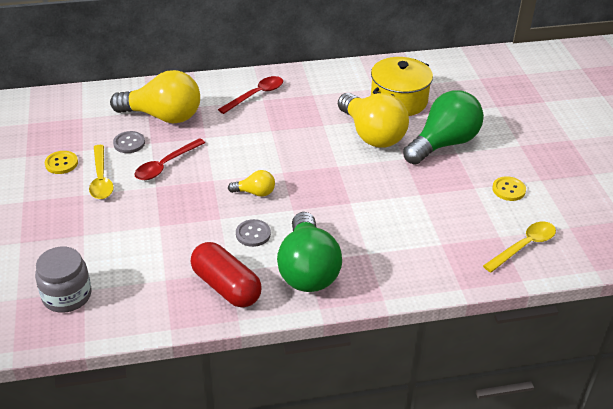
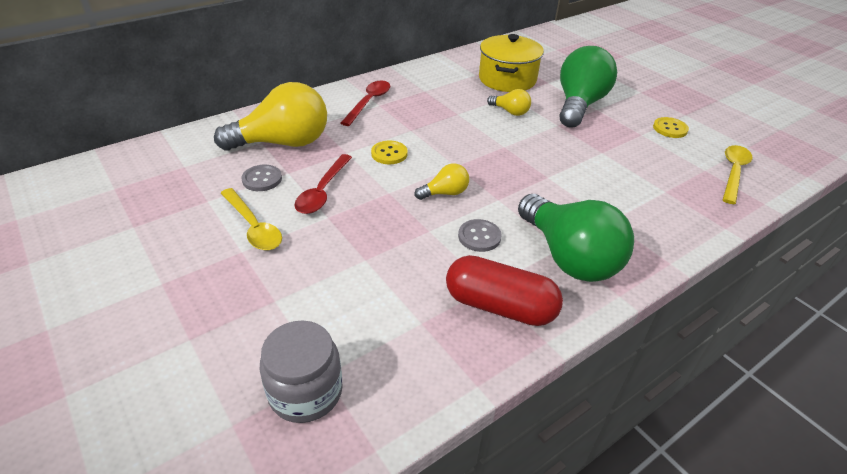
camera: 25 degrees left, 0 degrees up
(61, 163) = (189, 223): yellow button -> yellow button (389, 154)
(372, 134) = (510, 112): yellow light bulb -> yellow light bulb, size x0.46

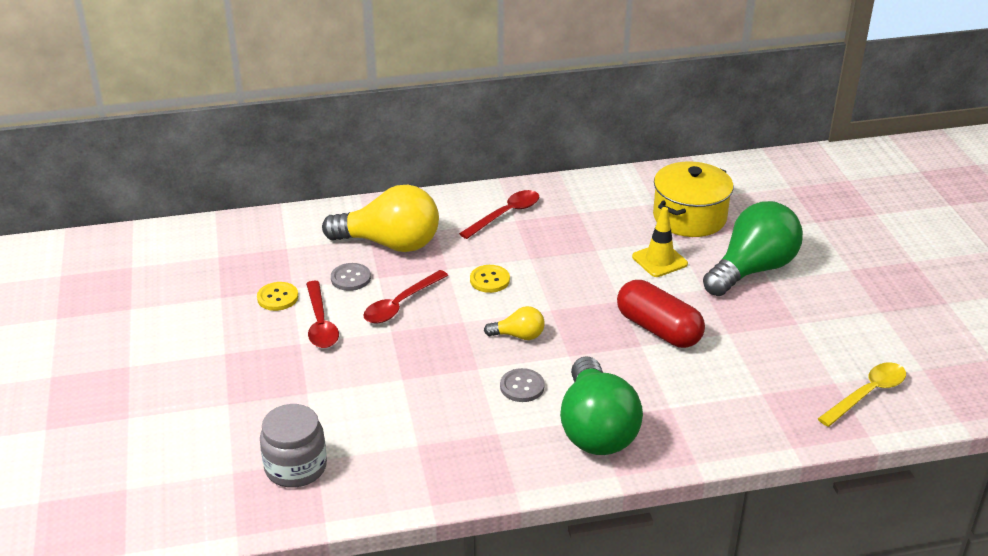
camera: 25 degrees right, 5 degrees down
(253, 227) = (320, 323): yellow spoon -> red spoon
(500, 306) = (495, 451): red capsule -> red capsule (658, 329)
(510, 112) = (659, 260): yellow light bulb -> yellow traffic cone
(670, 129) = (841, 325): yellow button -> yellow button (277, 298)

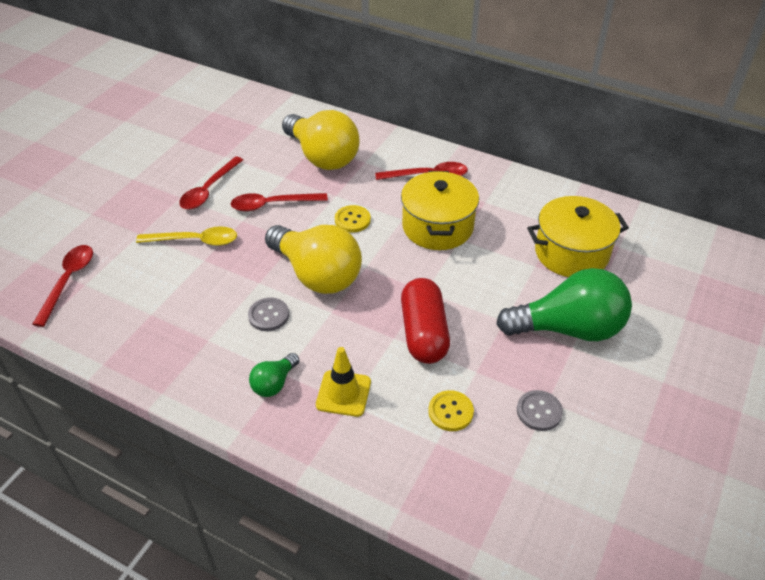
camera: 40 degrees right, 10 degrees up
(277, 298) = (208, 158): yellow button -> yellow button (450, 412)
(296, 467) = (68, 281): grey jar -> red spoon
(350, 278) = (267, 168): grey button -> grey button (539, 411)
(518, 336) = (317, 274): yellow light bulb -> yellow light bulb, size x2.16
(566, 249) = (437, 227): none -> yellow pot
(596, 429) = (274, 383): green light bulb -> green light bulb, size x0.46
(659, 260) = (499, 276): yellow traffic cone -> yellow traffic cone (343, 393)
(867, 394) = (528, 508): yellow spoon -> yellow spoon (195, 241)

